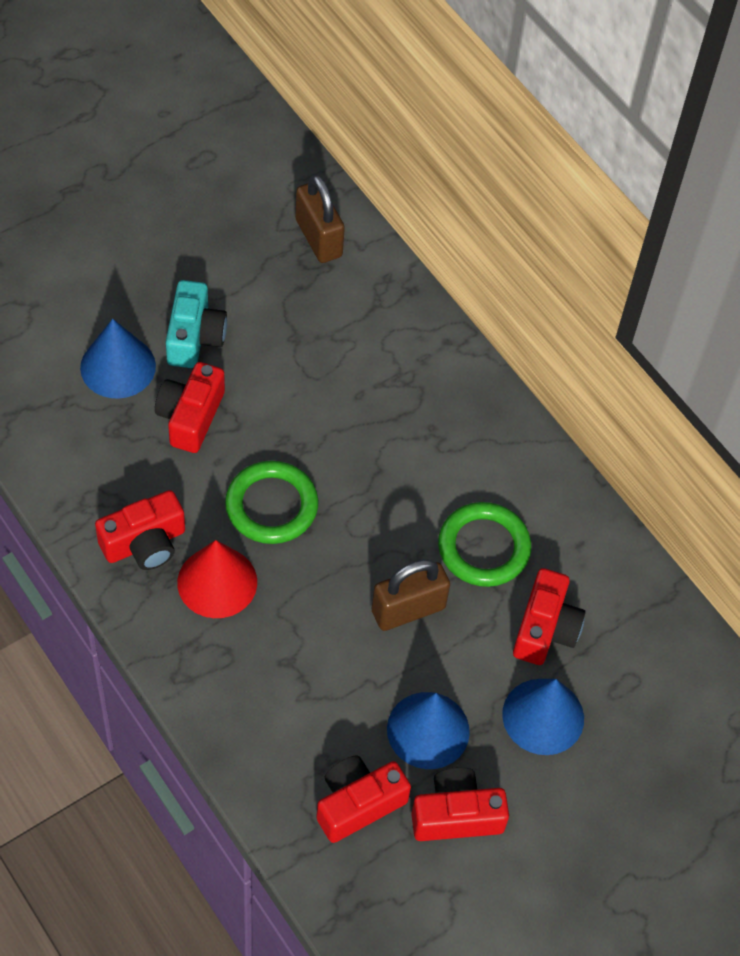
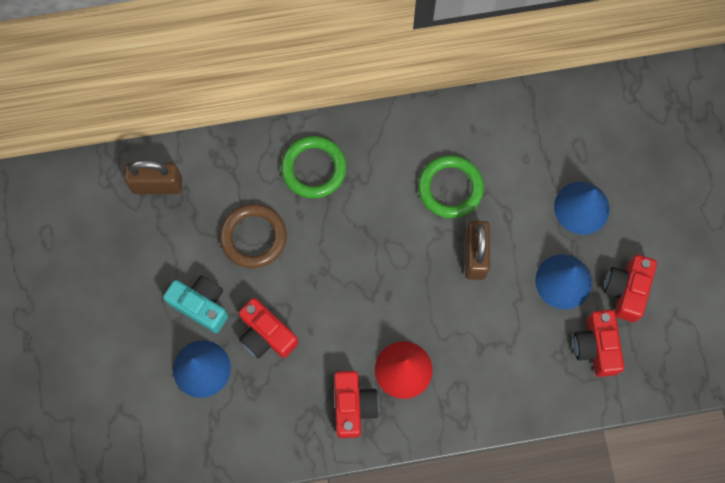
camera: 60 degrees left, 15 degrees up
(271, 506) = (361, 309): green ring -> green ring (314, 169)
(305, 358) = (253, 237): none -> brown ring
(545, 628) = (523, 178): red camera -> none

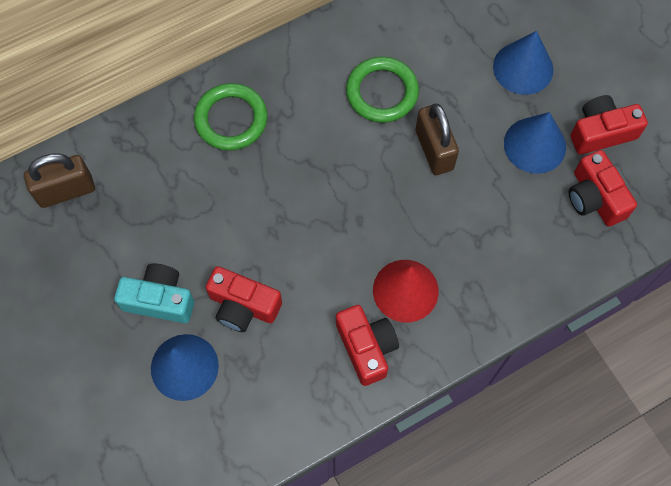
camera: 20 degrees left, 5 degrees down
(253, 237) = (192, 209): brown ring -> none
(626, 290) = (601, 132): red camera -> red camera turned 75 degrees clockwise

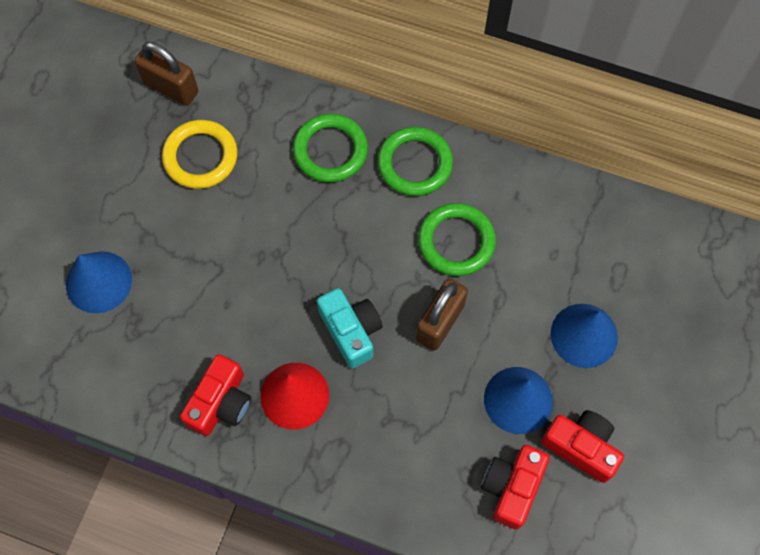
camera: 50 degrees right, 0 degrees up
(148, 213) = (200, 157): none -> yellow ring
(159, 299) = (138, 221): turquoise camera -> turquoise camera (351, 331)
(243, 306) = (181, 284): red camera -> none
(296, 72) = (415, 164): none -> green ring

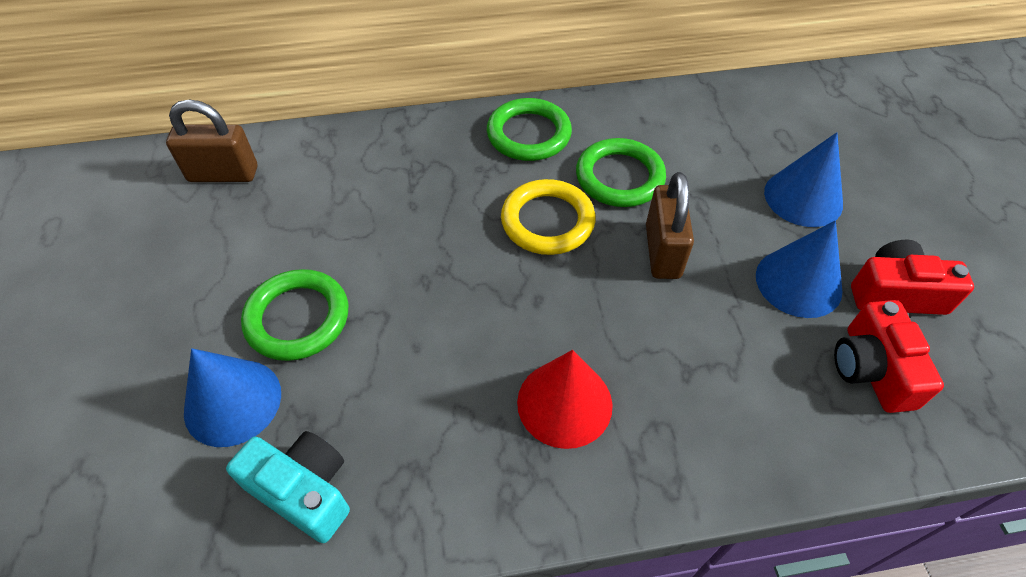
camera: 30 degrees left, 15 degrees down
(200, 157) = (294, 220): yellow ring -> yellow ring (547, 221)
(221, 403) = (480, 461): red camera -> none
(330, 151) = (436, 157): green ring -> green ring (297, 318)
(351, 331) = (578, 304): turquoise camera -> turquoise camera (303, 491)

